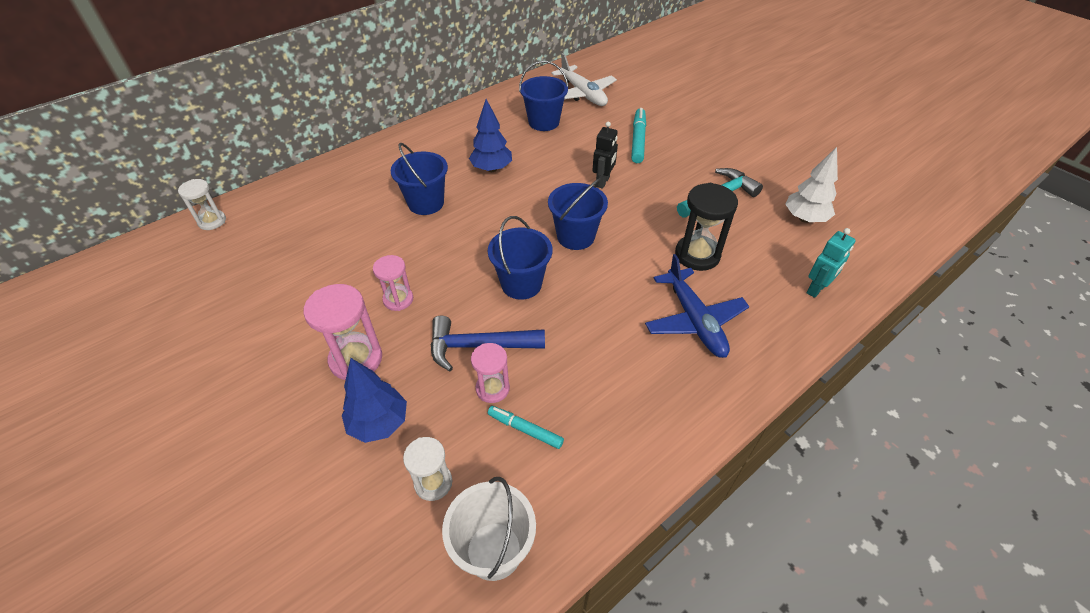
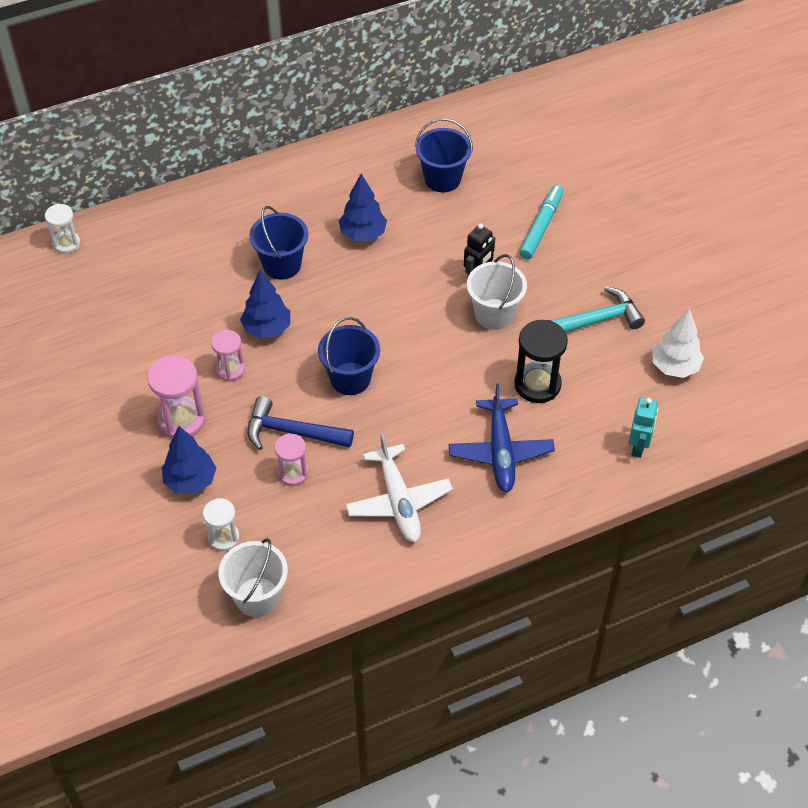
camera: 15 degrees right, 5 degrees up
(426, 256) = (267, 328): none -> blue tree
(525, 430) = (309, 514): turquoise marker -> none
(575, 237) = (422, 337): blue bucket -> none
(583, 94) = (505, 144): white plane -> white plane (398, 501)
(631, 207) = (494, 314): none -> white bucket
(816, 289) = (638, 447): turquoise robot -> turquoise robot turned 45 degrees counterclockwise

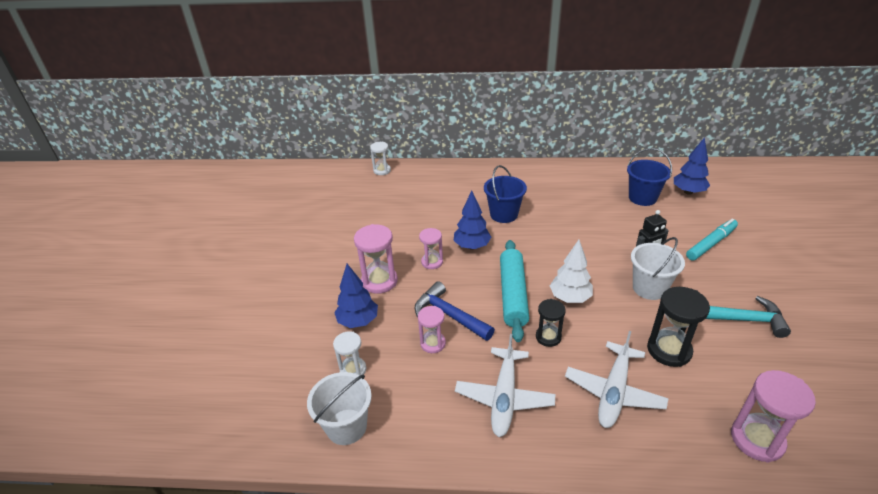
camera: 30 degrees right, 15 degrees down
(350, 378) = (513, 295): blue bucket -> turquoise rolling pin
(363, 234) = (569, 213): blue tree -> blue tree (688, 192)
(412, 417) = (548, 337): none -> black hourglass
(500, 452) = (614, 392): blue plane -> white plane
(638, 447) = (757, 439): turquoise robot -> pink hourglass
(674, 367) = (813, 381): white tree -> white tree (570, 298)

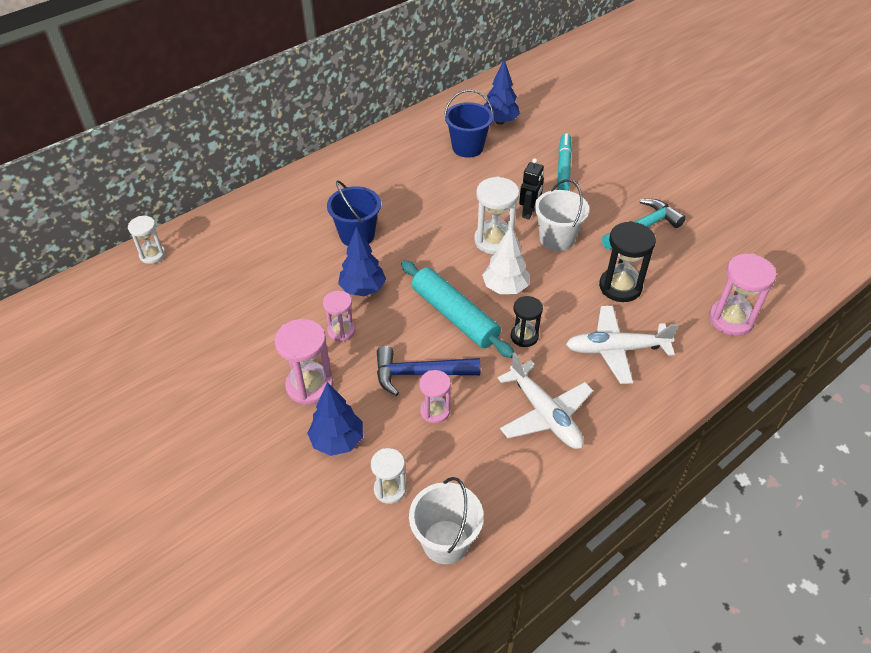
camera: 45 degrees left, 10 degrees up
(596, 264) = (494, 241): none -> white hourglass
(614, 392) = (616, 349): white plane -> white plane turned 105 degrees clockwise

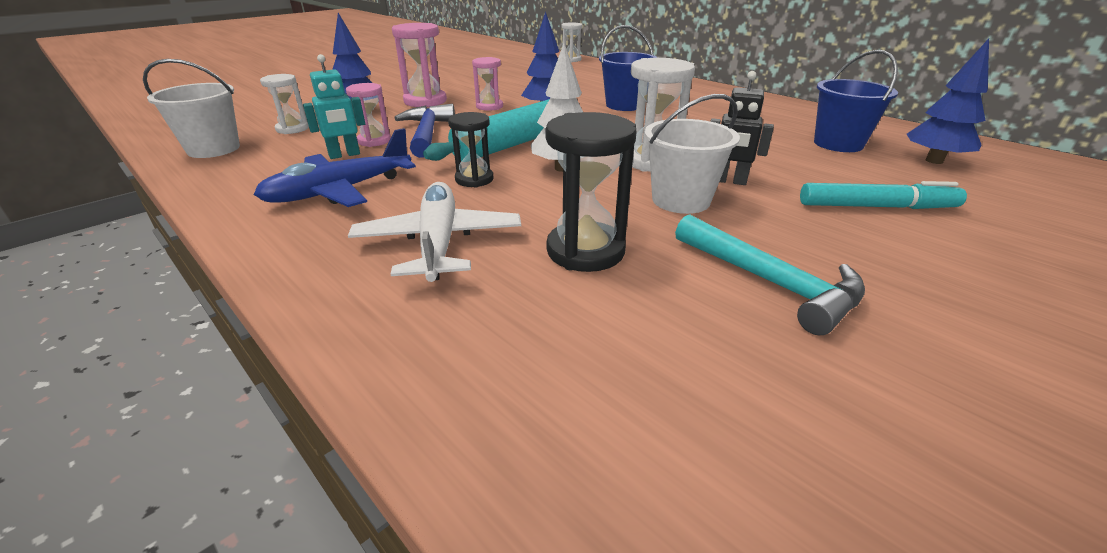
camera: 85 degrees right, 15 degrees down
(470, 427) = (344, 155): none -> turquoise robot
(545, 414) = (339, 191): white plane -> blue plane
(731, 319) = (507, 396): pink hourglass -> none

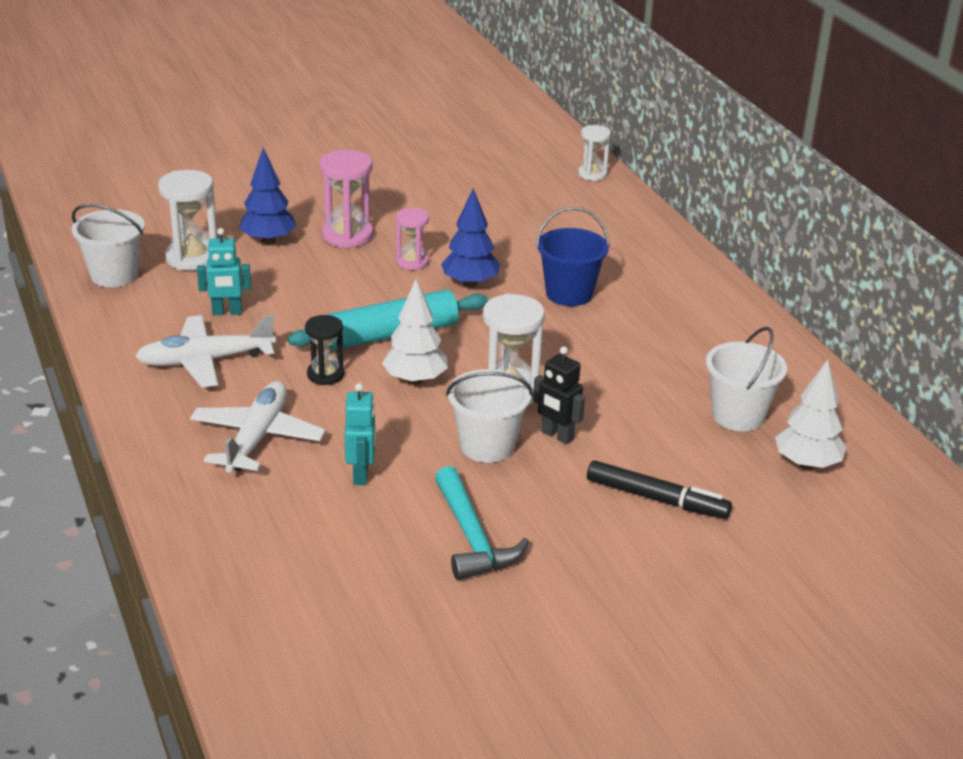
camera: 20 degrees right, 0 degrees up
(292, 129) = (192, 258): white hourglass -> white hourglass, size x1.60
(339, 191) = (205, 361): blue plane -> white plane
(374, 141) = (262, 296): pink hourglass -> none
(427, 134) = (319, 297): blue hammer -> none
(585, 251) = (361, 475): black hourglass -> turquoise robot
(838, 144) = (738, 415): blue bucket -> white bucket
(876, 206) = (656, 499): turquoise marker -> black marker
(934, 161) = (807, 464): blue tree -> white tree

